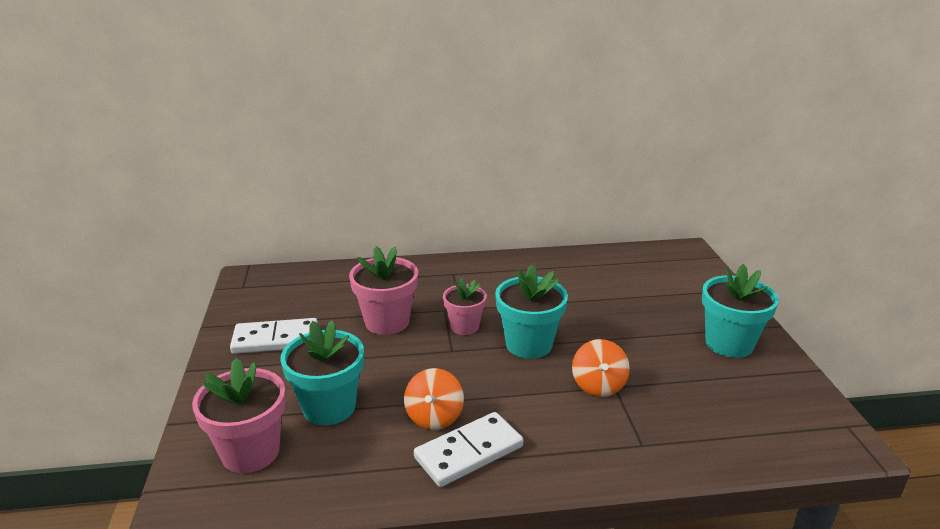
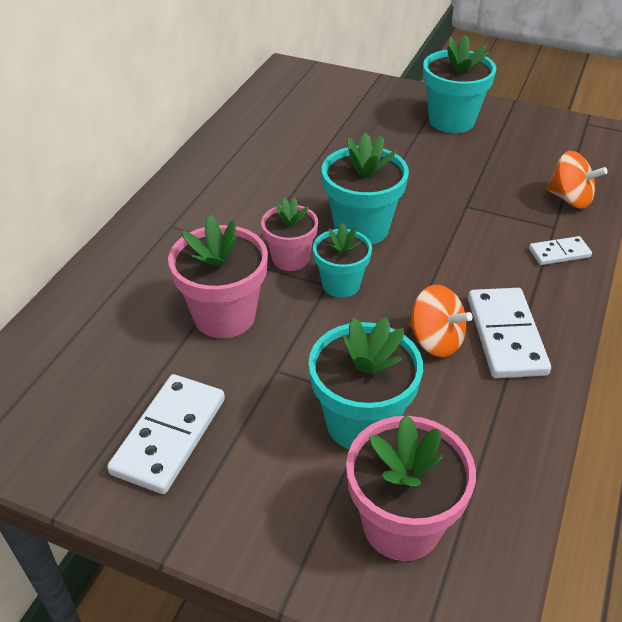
camera: 60 degrees left, 15 degrees up
(457, 356) = (341, 284): none -> turquoise flower pot
(598, 385) = (459, 214): orange spinning top -> orange spinning top (570, 199)
(606, 457) = (559, 253): none -> white domino

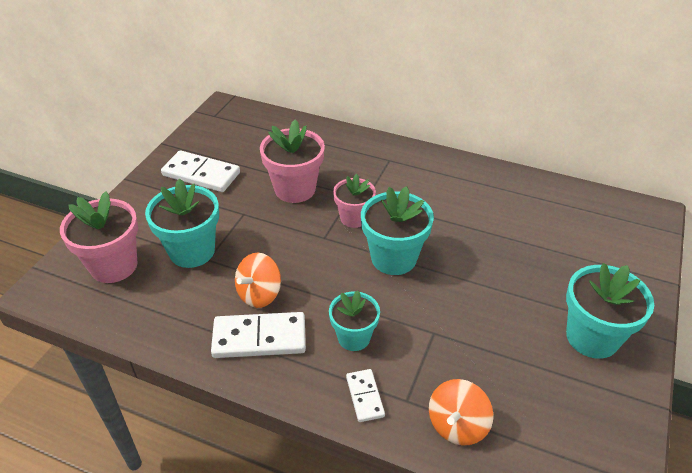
camera: 90 degrees right, 0 degrees up
(341, 284) = (324, 244): turquoise flower pot -> turquoise flower pot (354, 337)

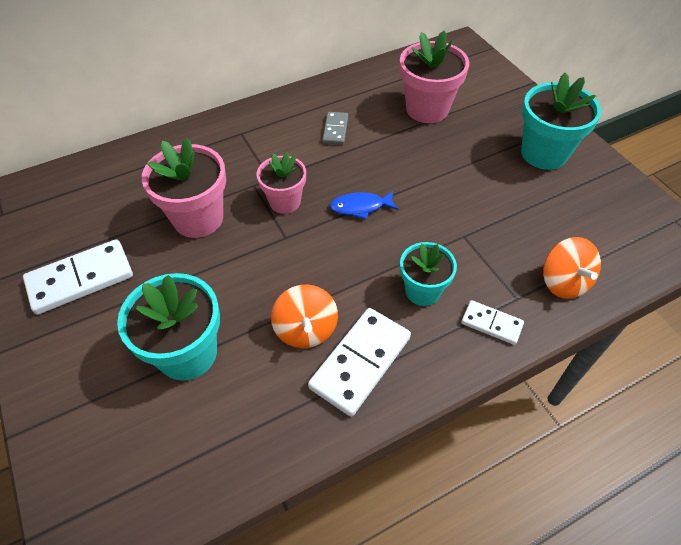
camera: 50 degrees left, 10 degrees up
(114, 266) = (127, 443): pink flower pot -> pink flower pot (427, 109)
(393, 258) = (360, 207): turquoise flower pot -> blue fish
(452, 201) = (335, 130): none -> grey domino

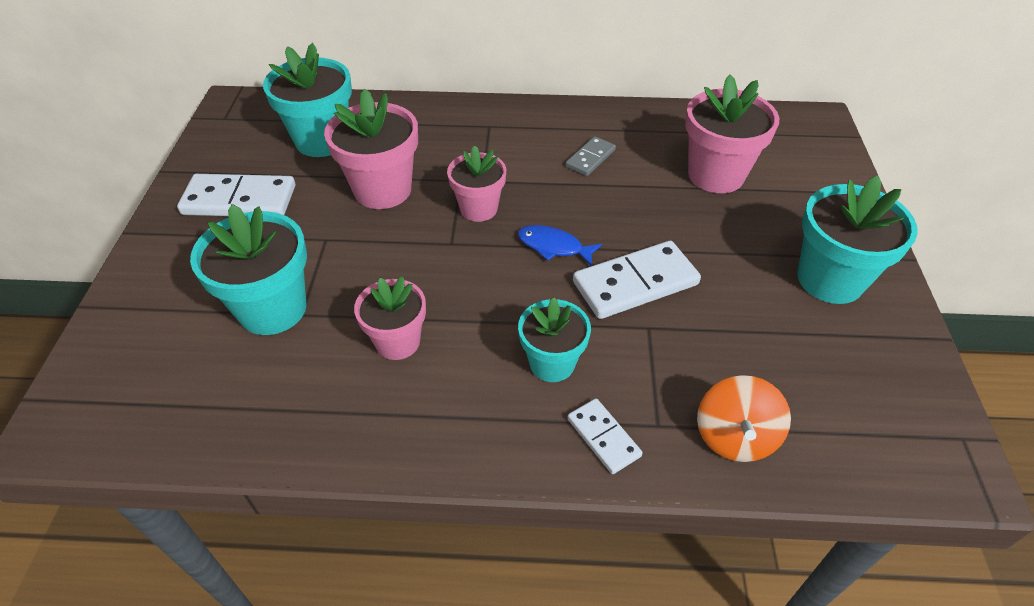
camera: 30 degrees right, 5 degrees down
(112, 198) = (322, 140): none -> turquoise flower pot
(306, 329) = (397, 342): orange spinning top -> pink flower pot
(360, 362) = (425, 402): white domino -> white domino (635, 283)

